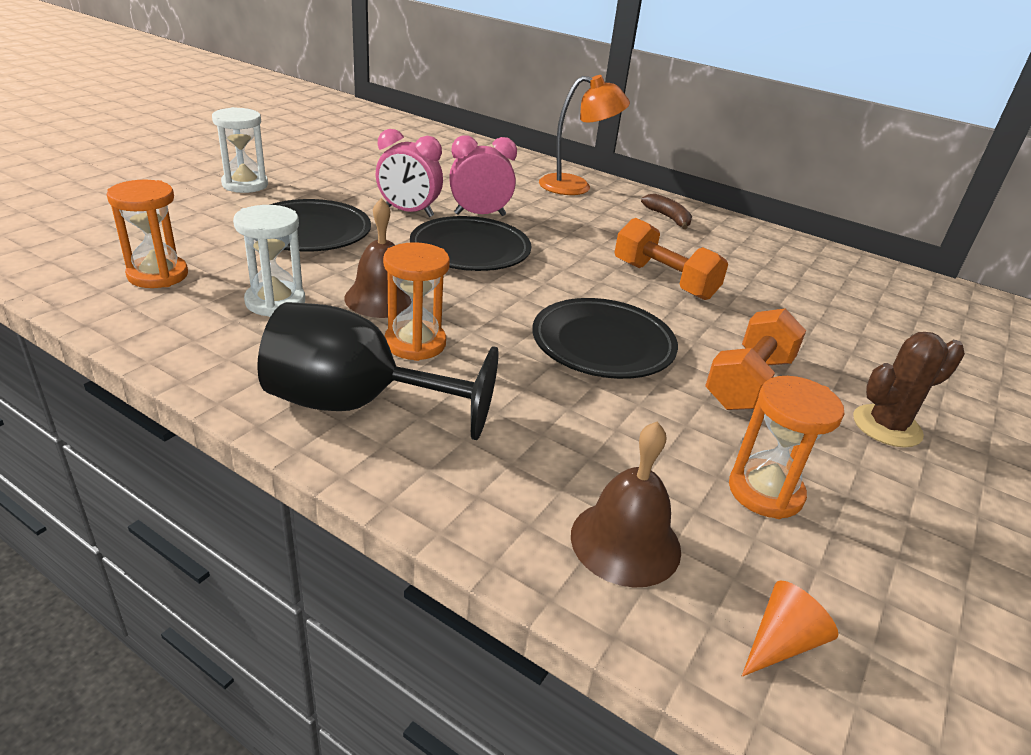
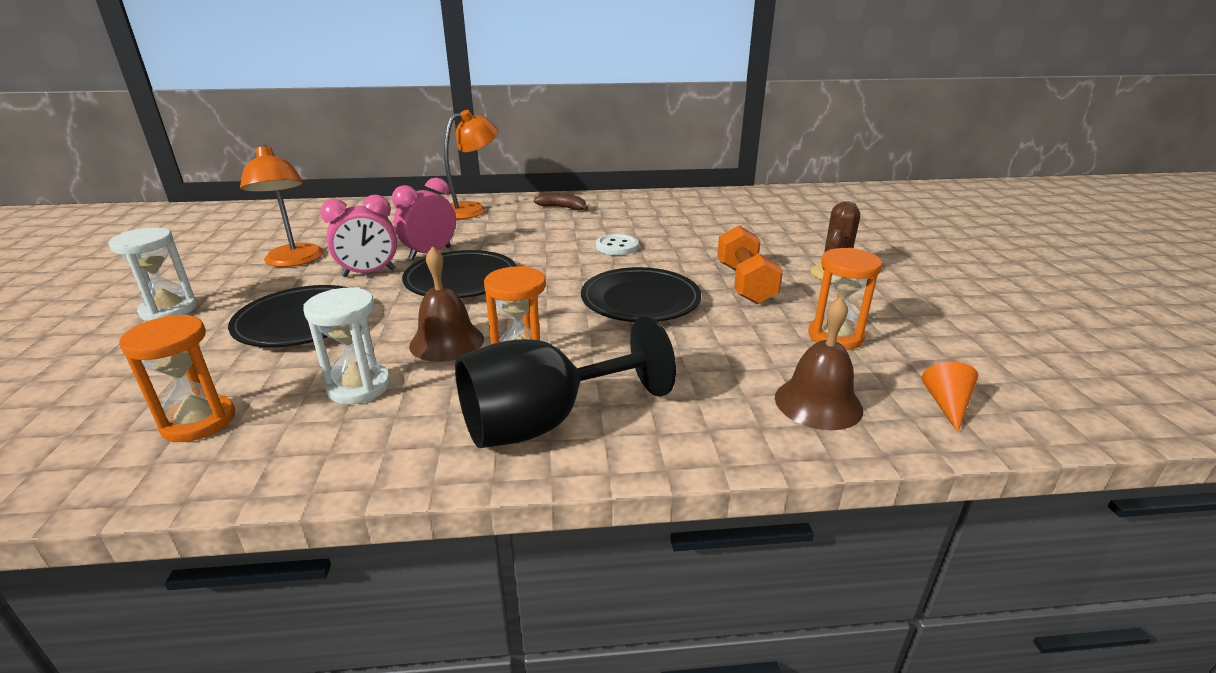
camera: 35 degrees left, 5 degrees down
(371, 179) = (294, 261): none -> orange lamp
(664, 280) = (617, 246): orange dumbbell -> white button

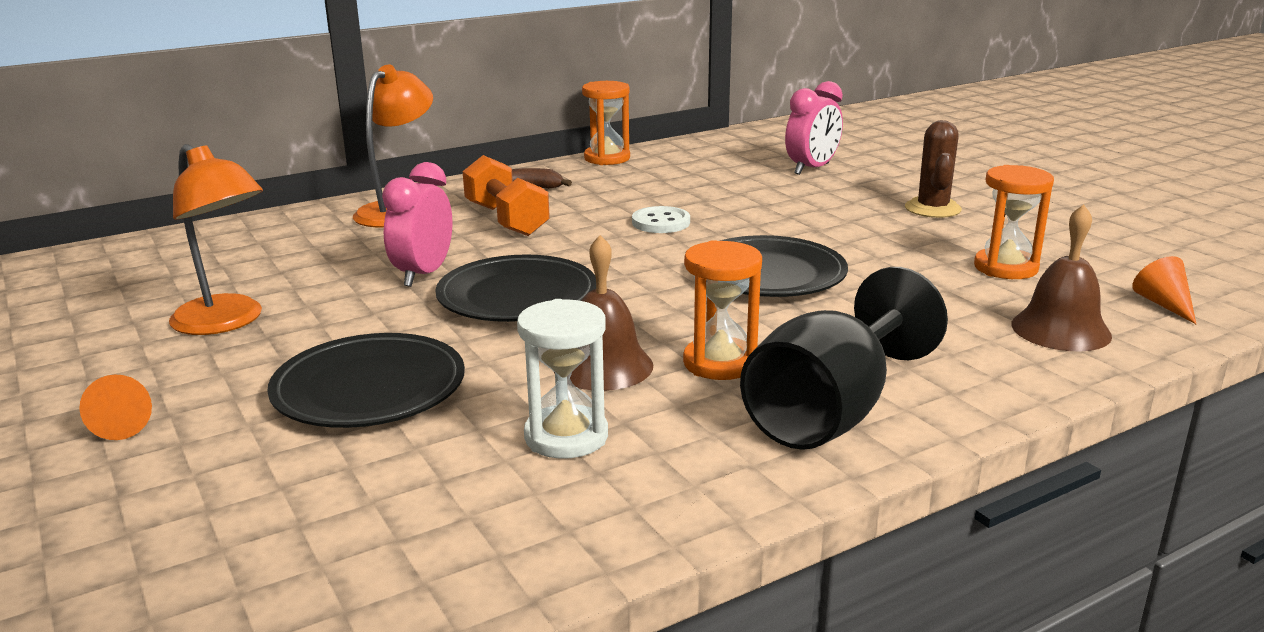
camera: 25 degrees left, 5 degrees down
(169, 310) = (125, 423): white hourglass -> orange cone
(198, 421) = (411, 526): orange hourglass -> orange hourglass (607, 158)
(369, 273) = (371, 314): pink clock -> pink clock (812, 169)
(745, 284) = (856, 235): orange dumbbell -> orange dumbbell (506, 220)

